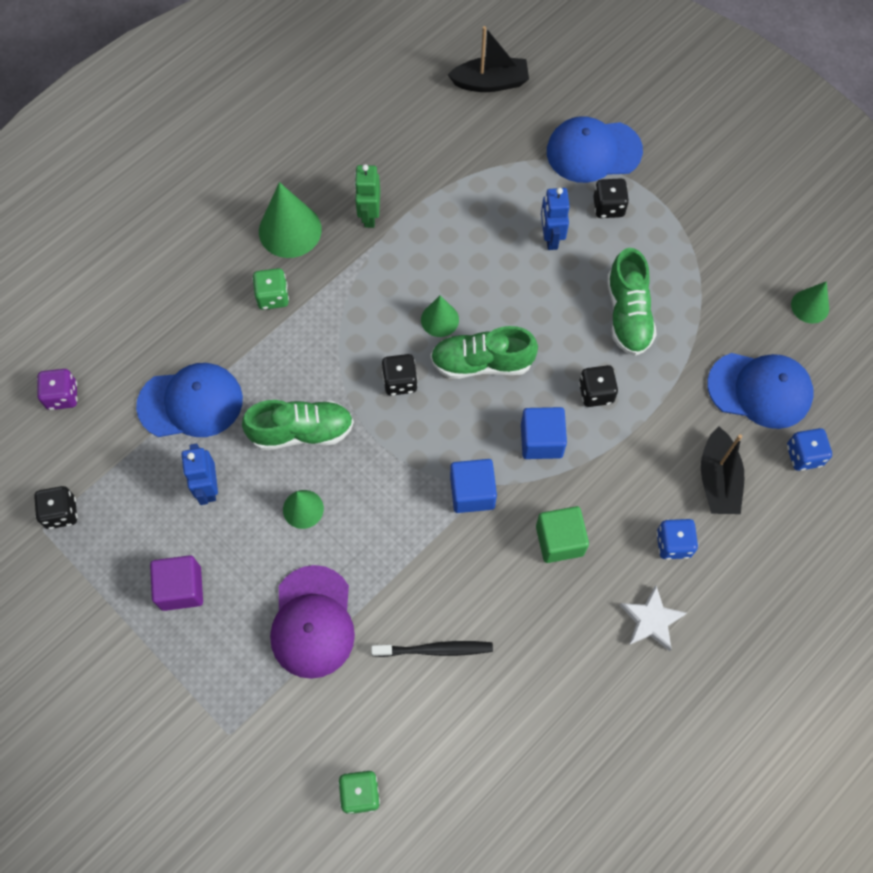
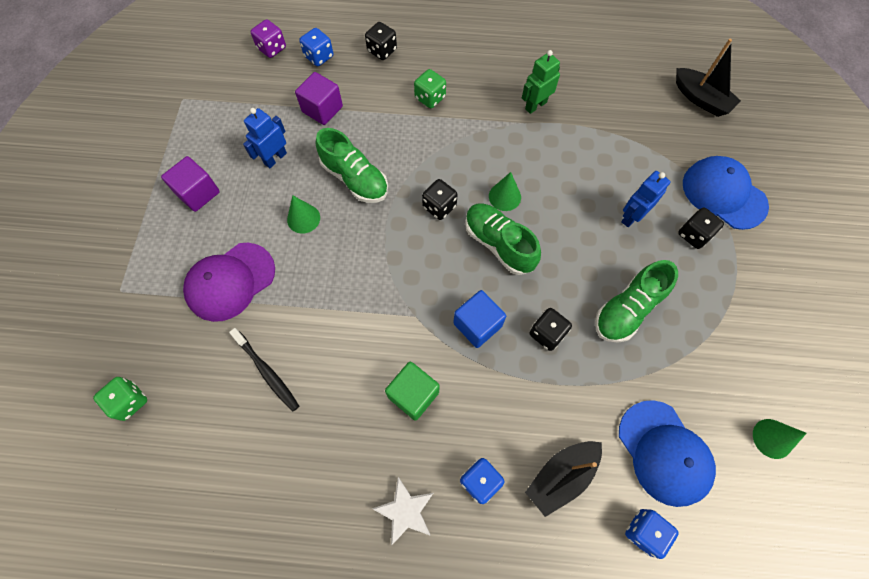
camera: 50 degrees right, 0 degrees up
(61, 513) = (199, 100): black dice -> black dice (382, 51)
(120, 359) = (319, 57): none -> blue dice
(191, 402) = (322, 109): blue cap -> purple cube
(290, 230) = (482, 74): green cone -> none
(472, 492) = (400, 309): blue cube -> none

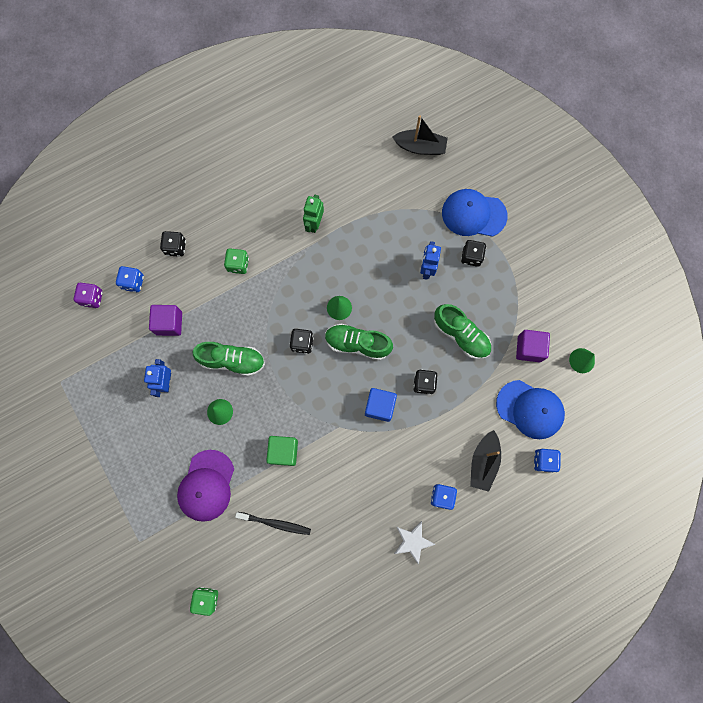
camera: 35 degrees left, 10 degrees up
(198, 193) = (133, 442): purple cube -> purple cube (529, 348)
(413, 394) = (371, 475): green cube -> green cube (283, 451)
(627, 309) = (461, 335): green shoe -> green shoe turned 60 degrees counterclockwise

